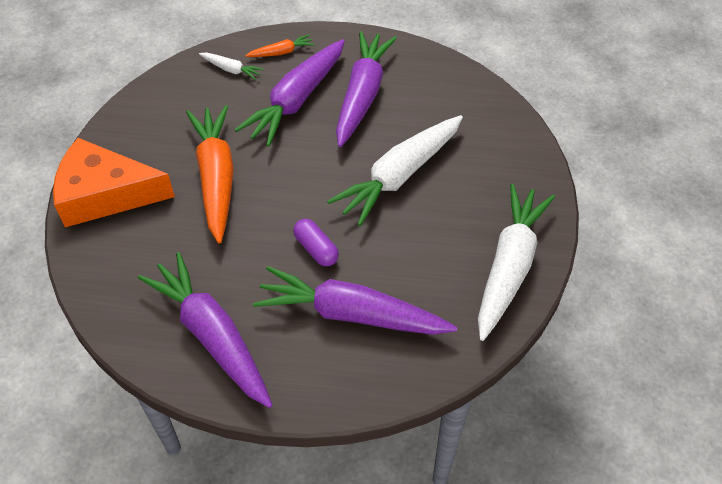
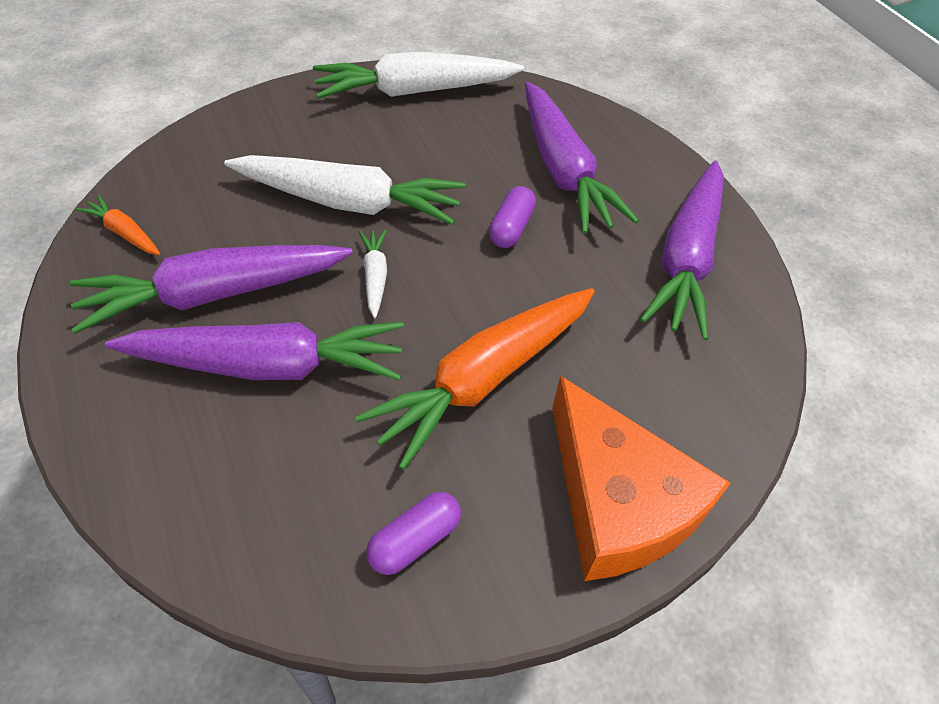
camera: 125 degrees left, 0 degrees up
(159, 115) = (414, 540): none -> purple capsule
(231, 70) = (238, 499): white carrot -> white carrot (375, 276)
(281, 52) = (153, 447): orange carrot -> orange carrot (124, 233)

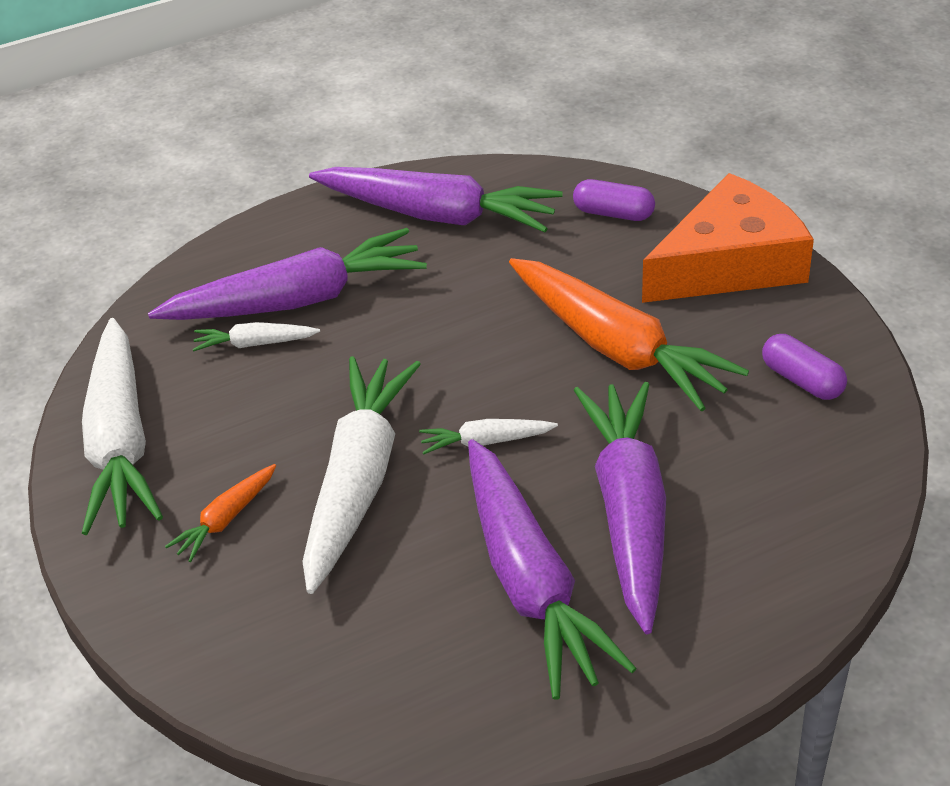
camera: 85 degrees left, 10 degrees down
(124, 233) = (428, 705): orange carrot -> orange carrot (226, 519)
(511, 149) = (255, 344): none -> white carrot
(511, 228) = (398, 338): purple capsule -> purple capsule (613, 213)

